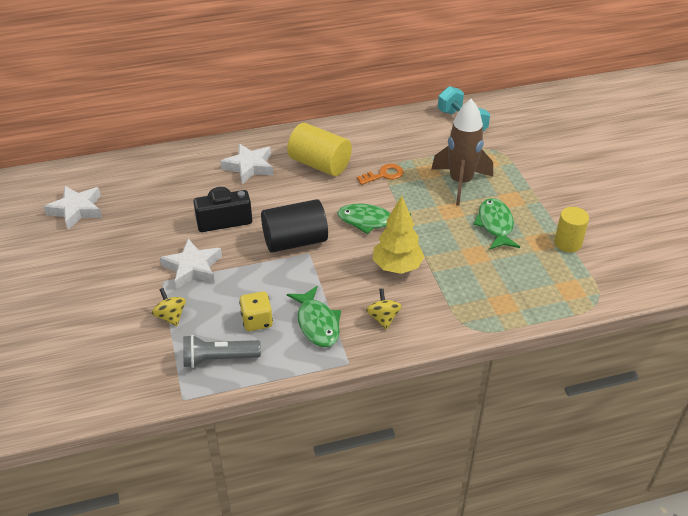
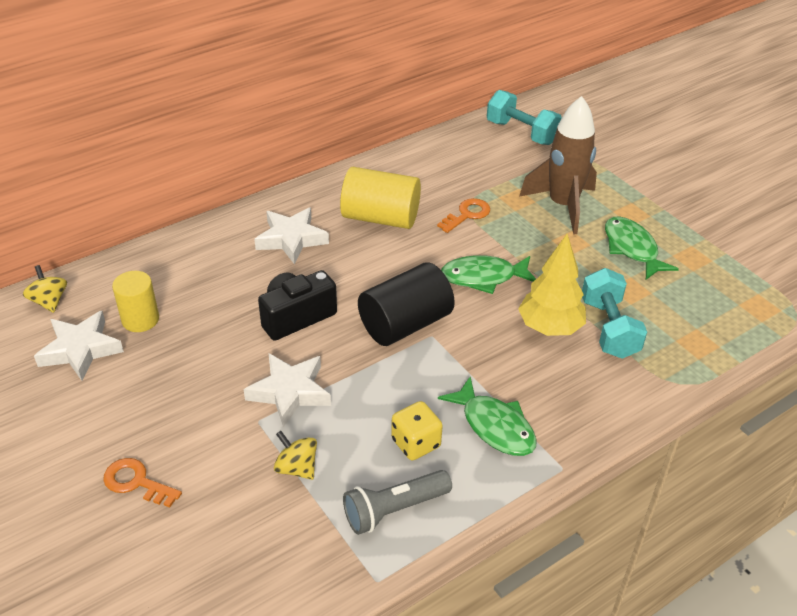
camera: 20 degrees left, 0 degrees up
(68, 300) = (136, 482): none -> orange key
(383, 318) = (571, 398): yellow spinning top -> yellow spinning top (49, 301)
(441, 277) = (609, 328): none -> turquoise dumbbell
(567, 243) = (724, 252): yellow cylinder -> yellow cylinder (140, 319)

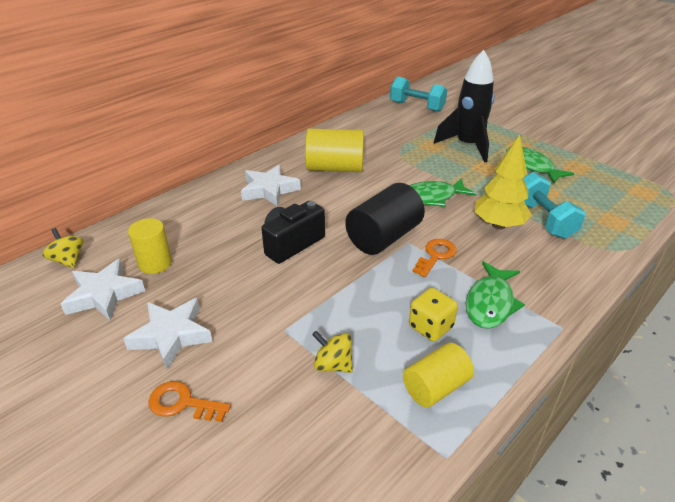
camera: 10 degrees left, 5 degrees down
(290, 392) = (305, 302): white star -> white star (171, 335)
(394, 510) = (435, 387): grey flashlight -> yellow cylinder
(467, 214) = (400, 159): orange key -> orange key (436, 255)
(494, 426) = (490, 303): green fish -> green fish turned 75 degrees clockwise
(562, 205) = (467, 146): brown rocket -> black rocket

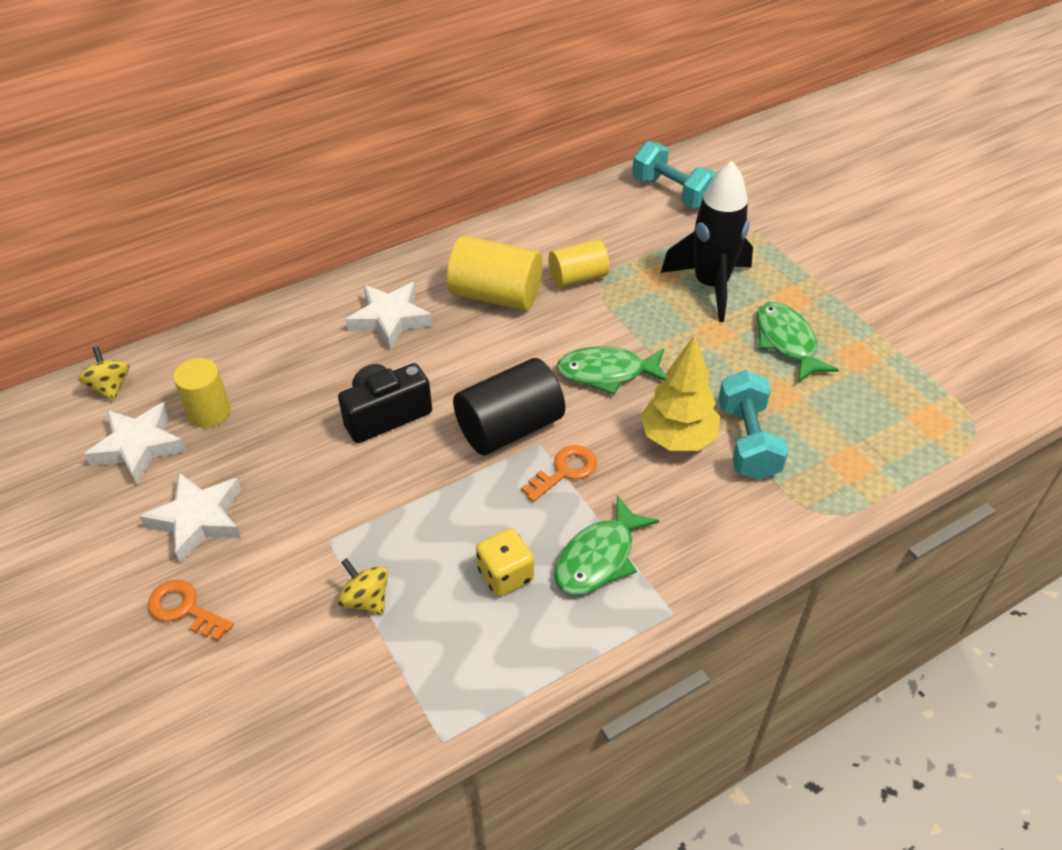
camera: 15 degrees right, 10 degrees up
(435, 387) = (471, 655): yellow cylinder -> yellow cylinder (578, 277)

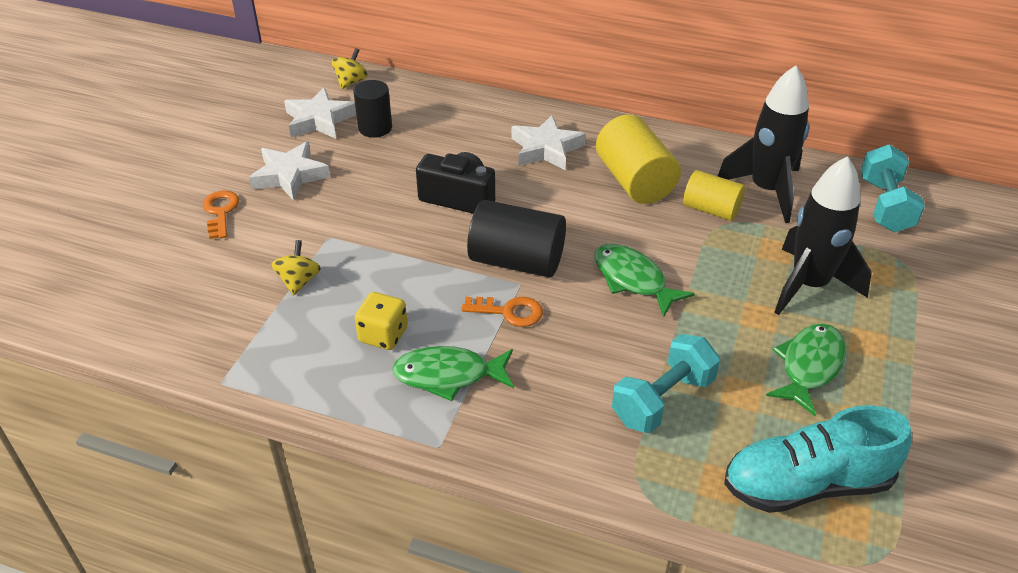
camera: 50 degrees right, 5 degrees down
(209, 412) = (375, 128): yellow cylinder -> black cylinder
(590, 235) = (766, 190): none -> black rocket
(677, 438) = (615, 356): yellow tree -> none
(888, 419) = (807, 484): none -> turquoise shoe

